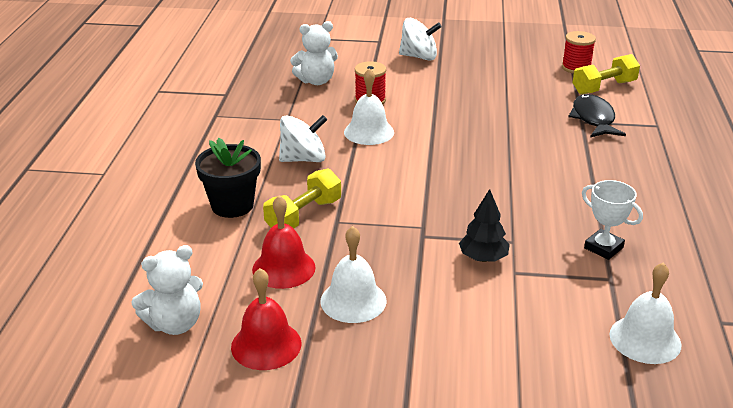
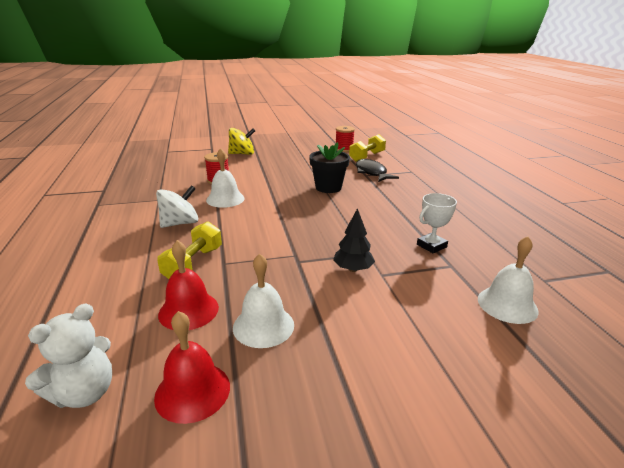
camera: 20 degrees left, 5 degrees down
(232, 205) = (126, 267): black flower pot -> black flower pot (328, 187)
(316, 81) = (174, 174): white teddy bear -> none
(419, 57) = (242, 154): white spinning top -> yellow spinning top
(603, 248) = (431, 246): white trophy -> white trophy turned 60 degrees counterclockwise

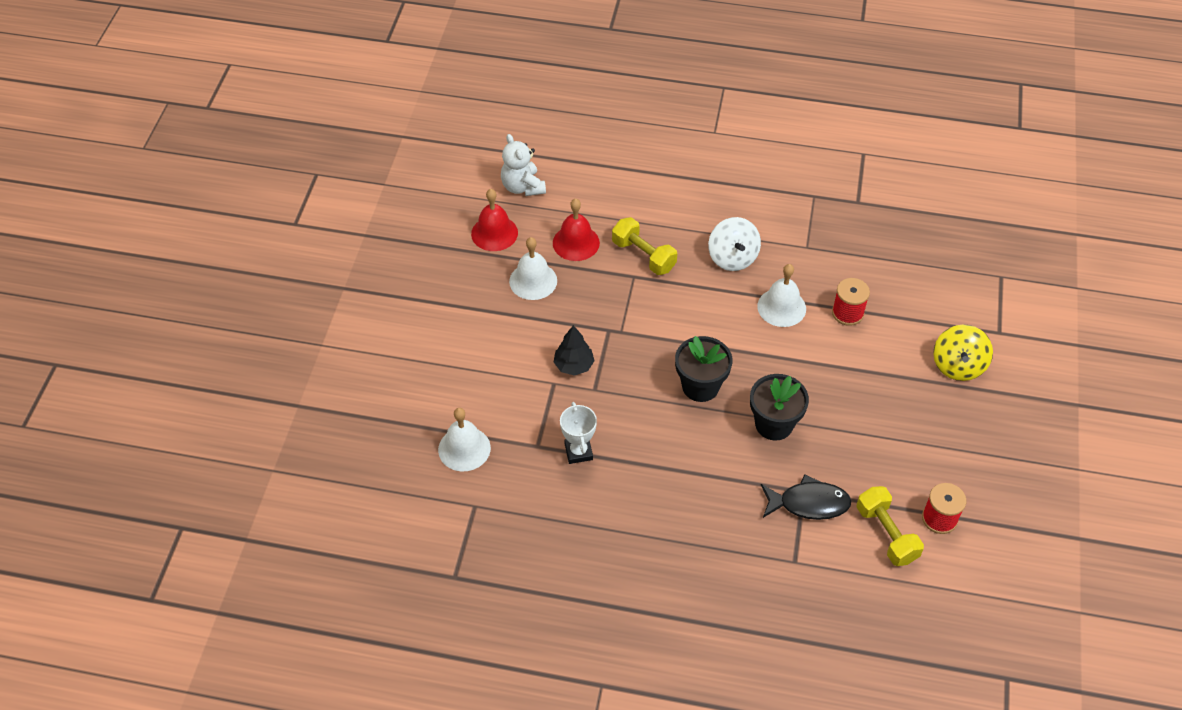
camera: 115 degrees right, 25 degrees up
(321, 213) = (700, 386): none -> black flower pot

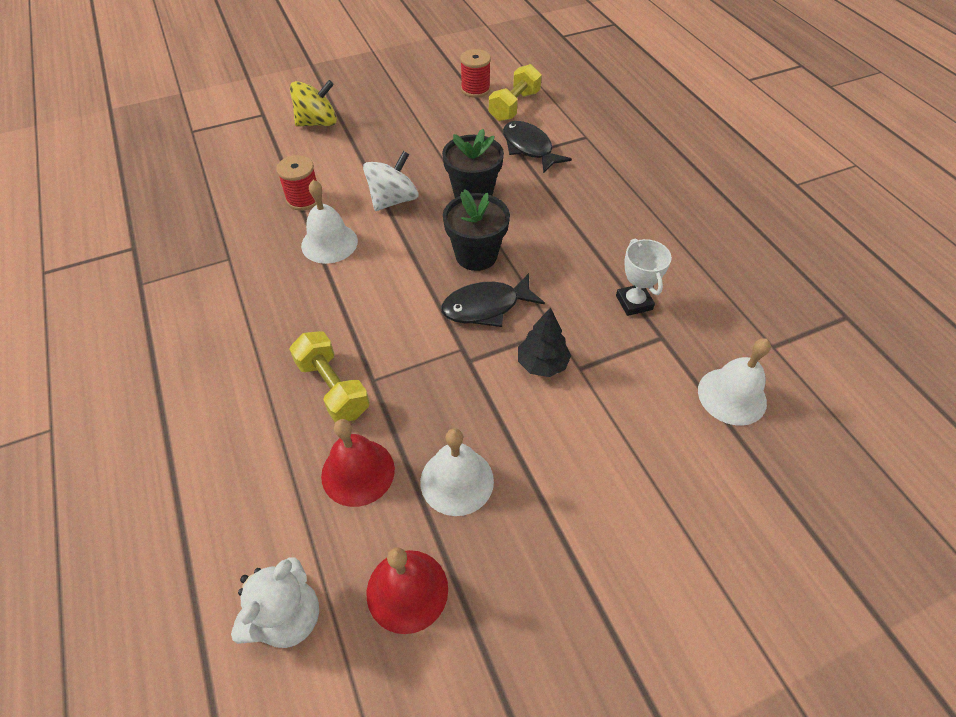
camera: 125 degrees left, 0 degrees up
(578, 452) = (634, 302): white trophy -> white trophy turned 60 degrees counterclockwise
(643, 256) = (333, 388): yellow dumbbell -> yellow dumbbell turned 45 degrees counterclockwise
(645, 364) = (486, 307): none -> black fish
(732, 257) = (283, 308): white spinning top -> white spinning top (393, 200)

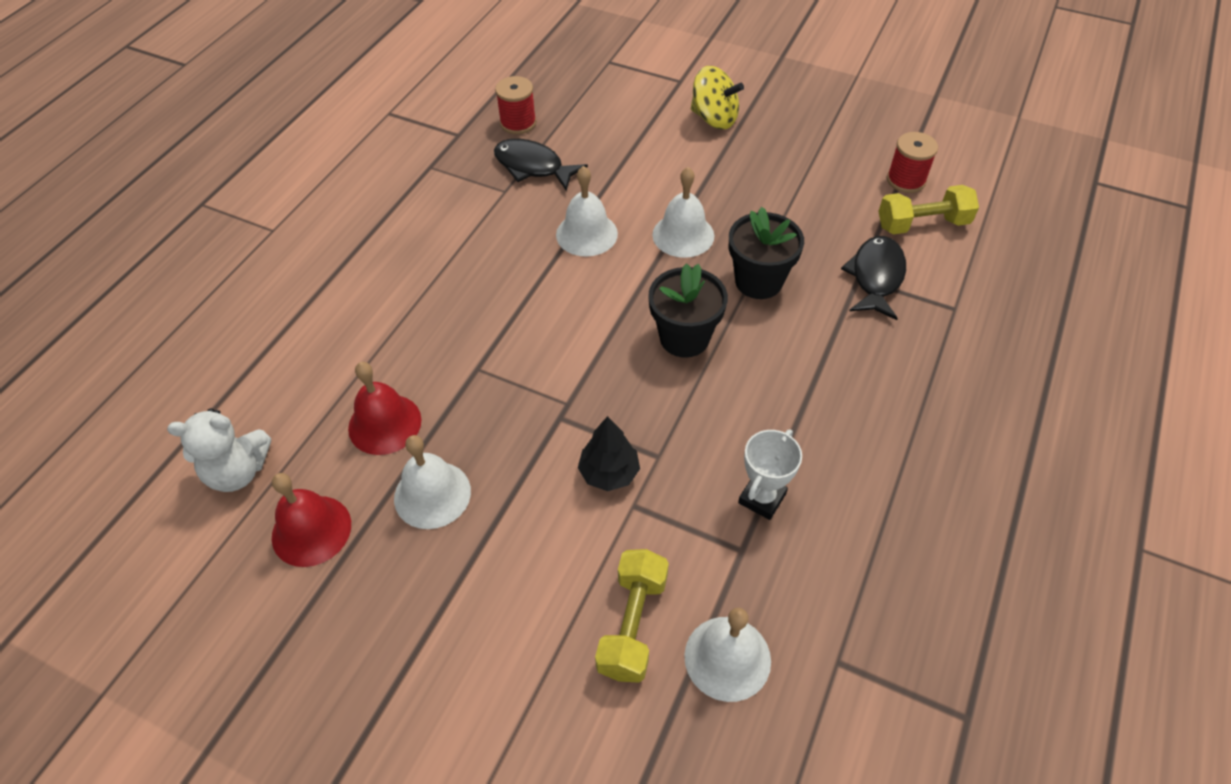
camera: 50 degrees right, 0 degrees up
(304, 199) = (616, 181): red spool -> red spool (518, 123)
(333, 388) = (446, 350): yellow dumbbell -> yellow dumbbell (632, 624)
(393, 200) = (683, 235): white spinning top -> white bell
(486, 307) = (631, 387): black fish -> black fish (533, 167)

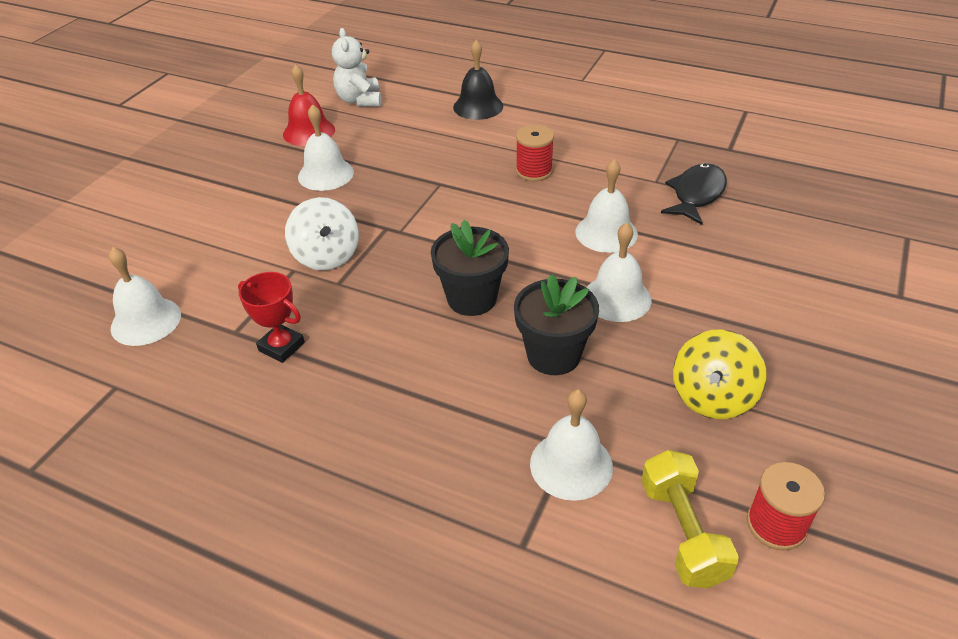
camera: 90 degrees right, 10 degrees down
(304, 332) = (478, 106): none -> black bell
(384, 424) = (390, 148): red bell -> none
(518, 123) = (762, 181): red spool -> red spool (534, 171)
(609, 473) = (326, 256): black tree -> white spinning top
(632, 624) = (192, 271): yellow dumbbell -> none
(714, 118) = (834, 325): yellow spinning top -> yellow spinning top (712, 397)
(762, 498) = (281, 346): white trophy -> red trophy
(876, 277) = (571, 465): black fish -> white bell

